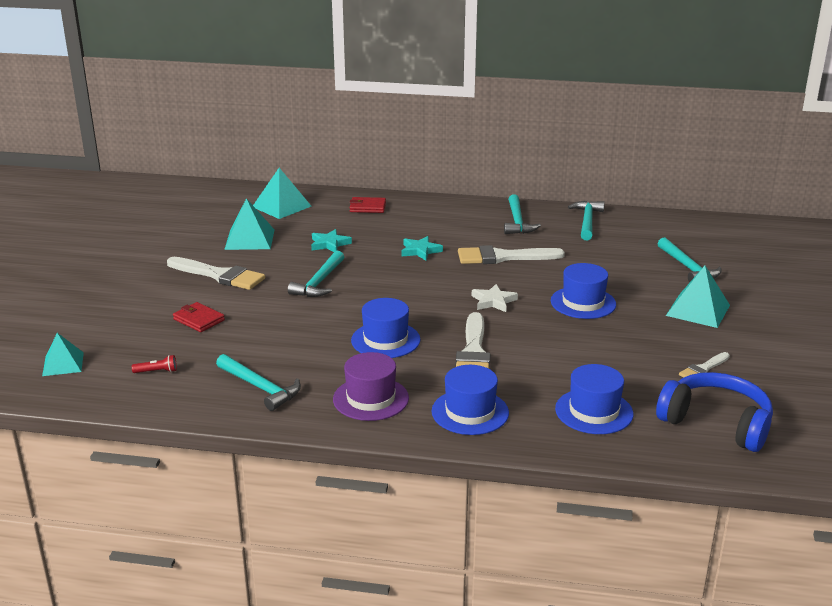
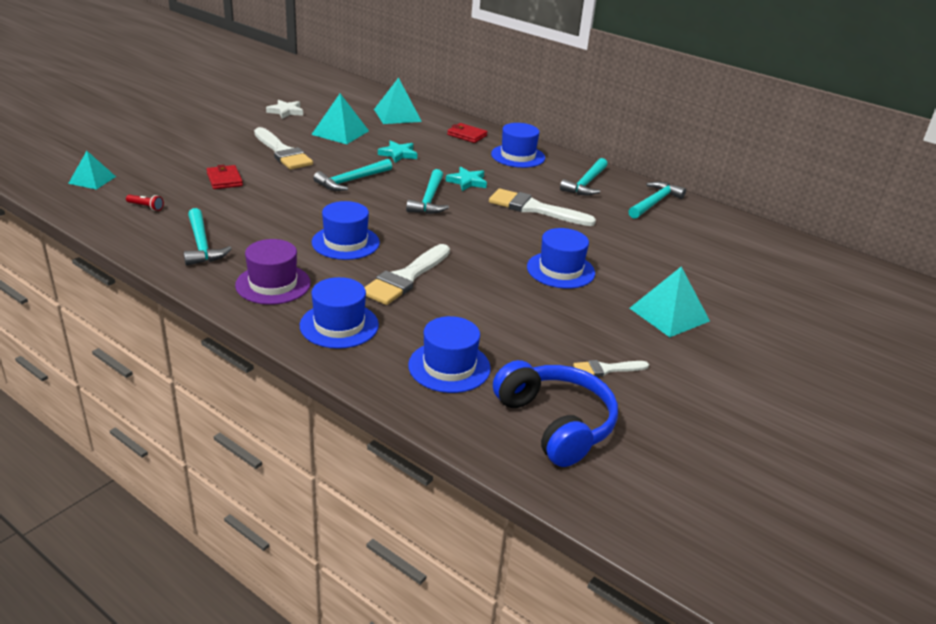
camera: 25 degrees right, 5 degrees up
(434, 214) = (518, 156): none -> blue hat
(493, 301) = (478, 242): white star -> white star (286, 111)
(688, 268) = (707, 273): turquoise hammer -> turquoise hammer (429, 200)

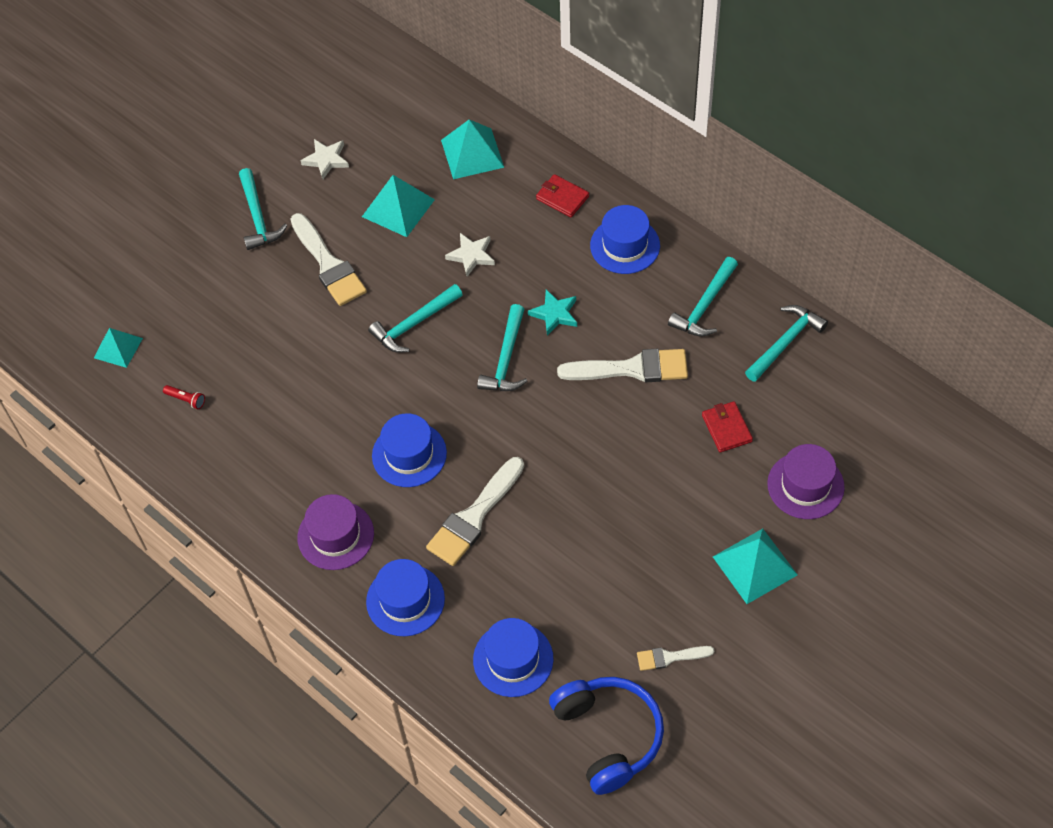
camera: 10 degrees right, 25 degrees up
(202, 245) = (255, 470): turquoise hammer -> turquoise hammer (258, 217)
(224, 179) = (265, 334): red wallet -> red wallet (726, 428)
(398, 154) = (471, 256): turquoise star -> white star
(534, 209) = (632, 368): white brush -> white brush turned 150 degrees clockwise
(560, 270) = (646, 492): blue hat -> none
(697, 272) = (805, 485): none -> purple hat

